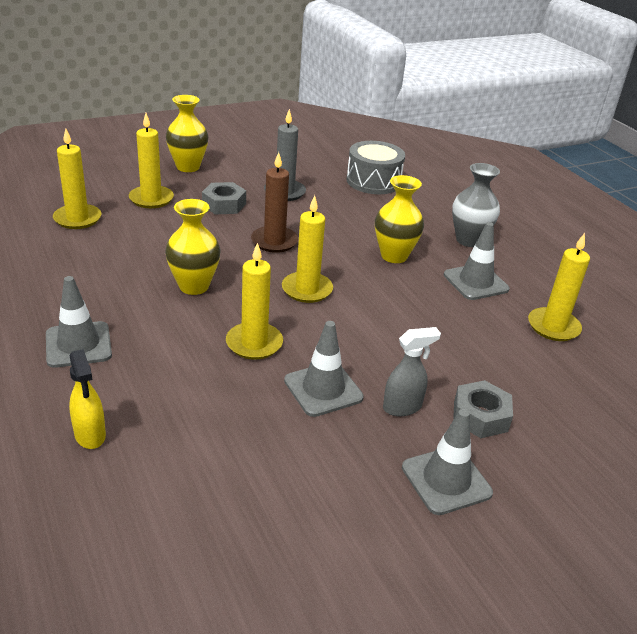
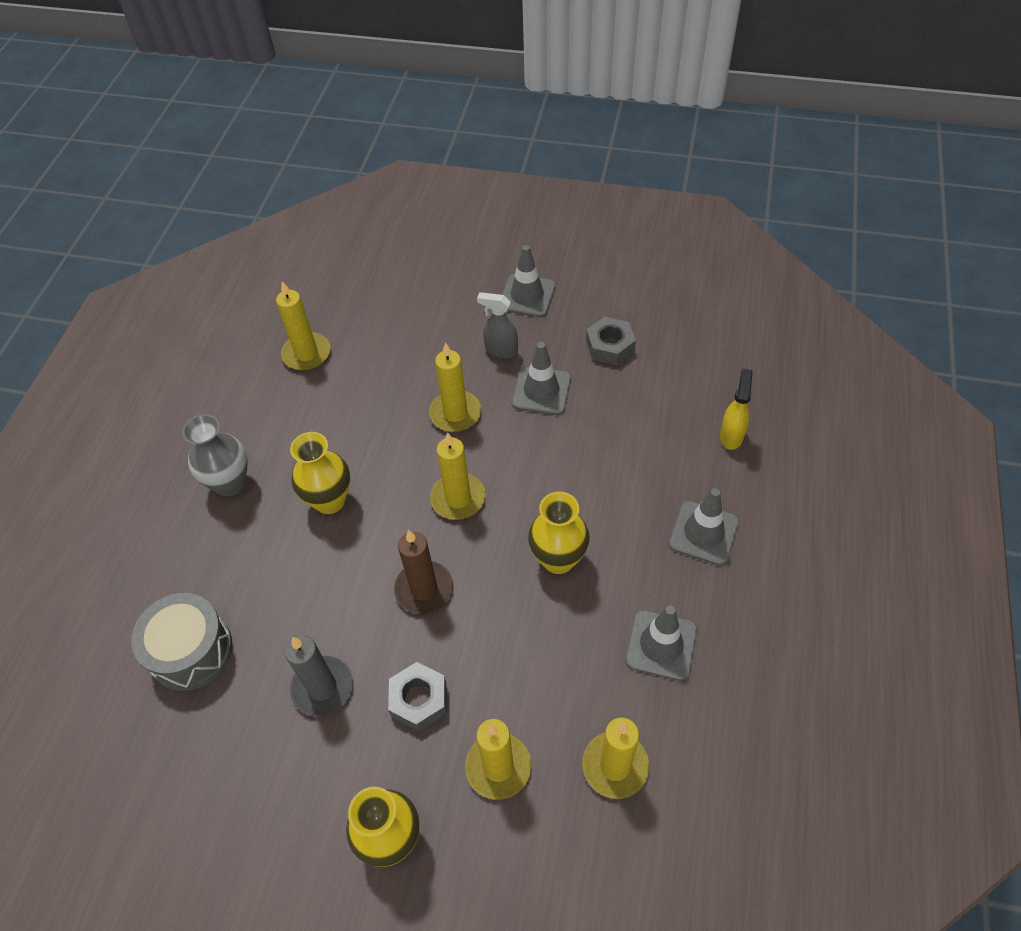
camera: 135 degrees left, 20 degrees up
(254, 343) = (557, 459): yellow candle -> yellow candle (455, 413)
(475, 282) = (300, 428): grey traffic cone -> grey traffic cone (661, 645)
(480, 416) = (457, 319): grey nut -> grey nut (610, 346)

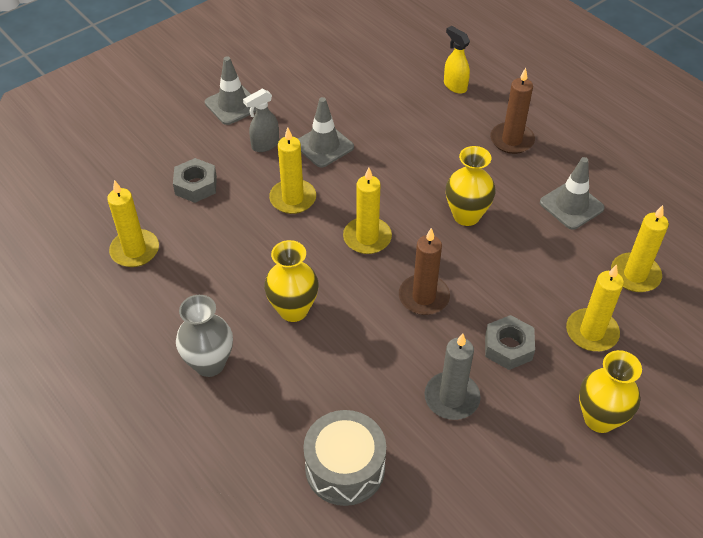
camera: 55 degrees left, 5 degrees down
(610, 346) = (325, 93): grey nut -> grey nut (196, 185)
(703, 533) = (512, 140): grey traffic cone -> brown candle

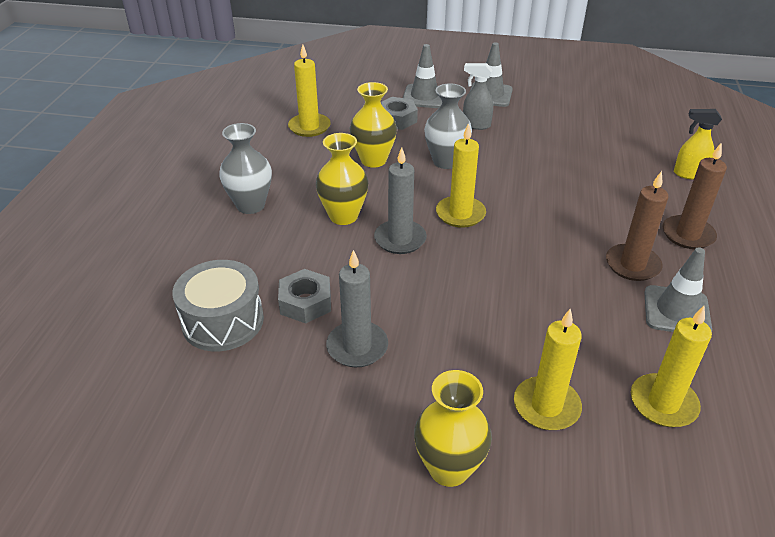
camera: 50 degrees right, 10 degrees down
(293, 198) = (446, 162): yellow candle -> grey vase
(324, 146) = (517, 148): grey traffic cone -> grey traffic cone (424, 97)
(359, 294) = (400, 239): none -> grey candle
(424, 297) = (442, 274): brown candle -> brown candle (632, 265)
(455, 86) = (688, 174): yellow spray bottle -> yellow spray bottle turned 90 degrees counterclockwise
(466, 216) = (562, 253): yellow vase -> yellow vase (373, 160)
(508, 347) = (454, 355): grey nut -> grey nut (305, 302)

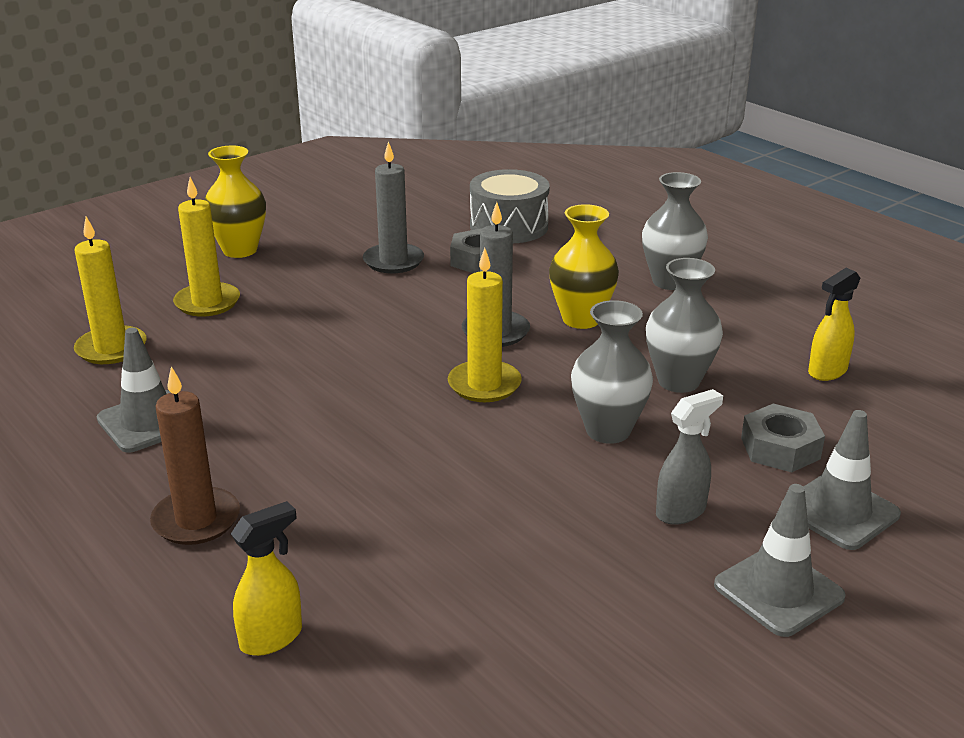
camera: 130 degrees right, 10 degrees down
(309, 127) = (827, 371): yellow candle -> yellow spray bottle
(373, 160) = (678, 381): yellow vase -> grey vase
(632, 265) = (235, 441): brown candle -> none

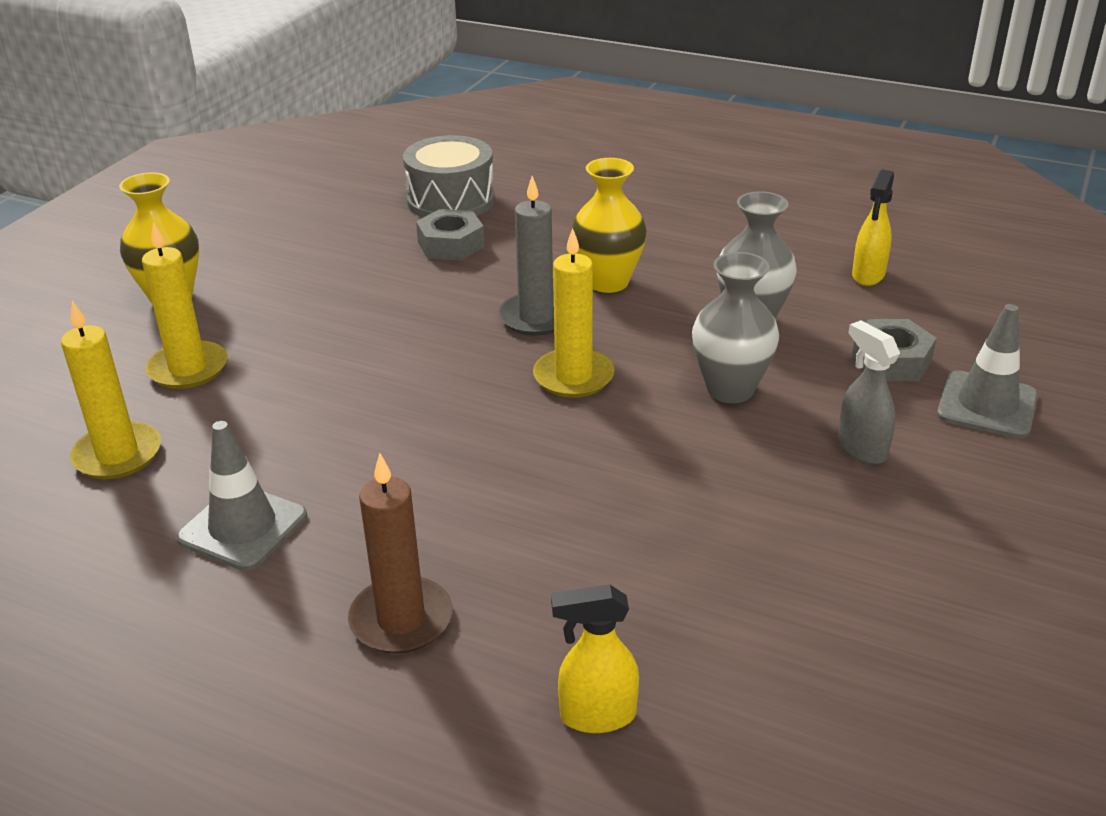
camera: 25 degrees left, 5 degrees up
(272, 637) = (597, 715): yellow spray bottle -> yellow spray bottle turned 120 degrees counterclockwise
(393, 261) = (361, 268): grey candle -> none
(670, 281) = (658, 221): grey vase -> none
(681, 511) = (861, 448): grey spray bottle -> grey spray bottle turned 60 degrees counterclockwise
(778, 591) = (1001, 496): grey traffic cone -> none

